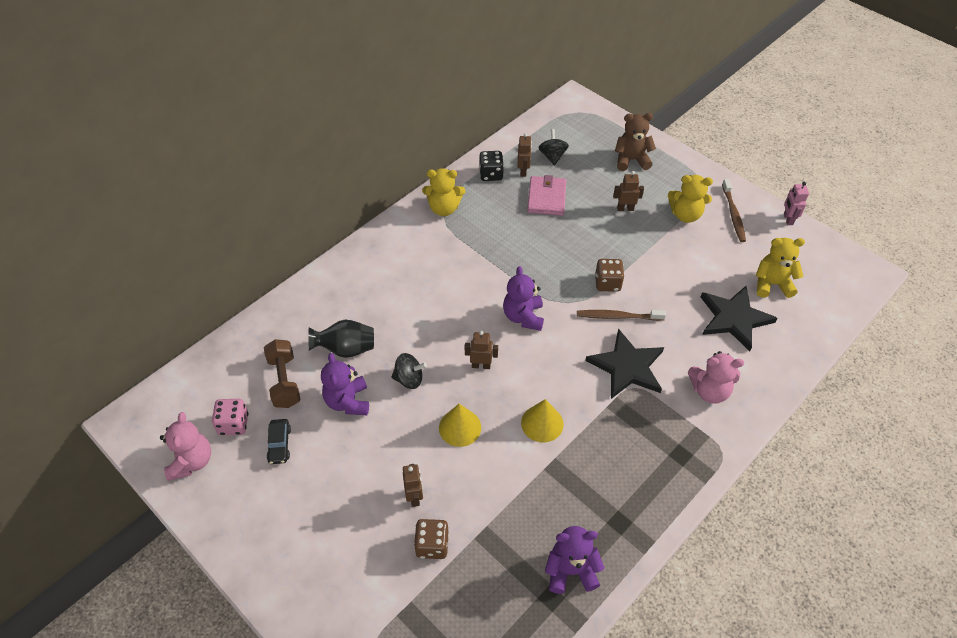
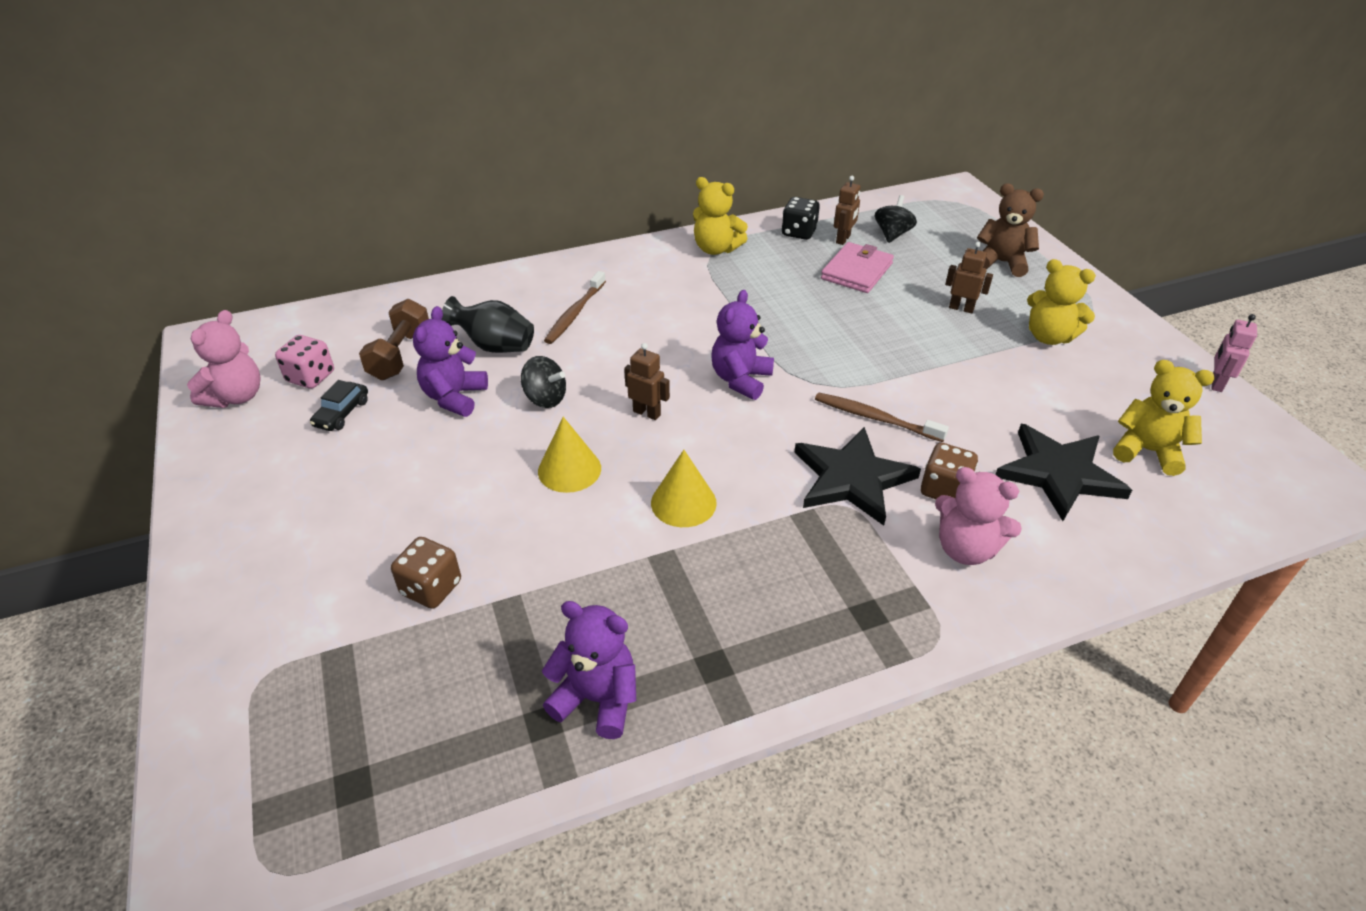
camera: 25 degrees right, 10 degrees down
(415, 497) = (453, 524): brown robot -> none
(607, 283) = (884, 378): brown dice -> brown dice (944, 490)
(733, 215) = (1126, 355): brown toothbrush -> brown toothbrush (574, 314)

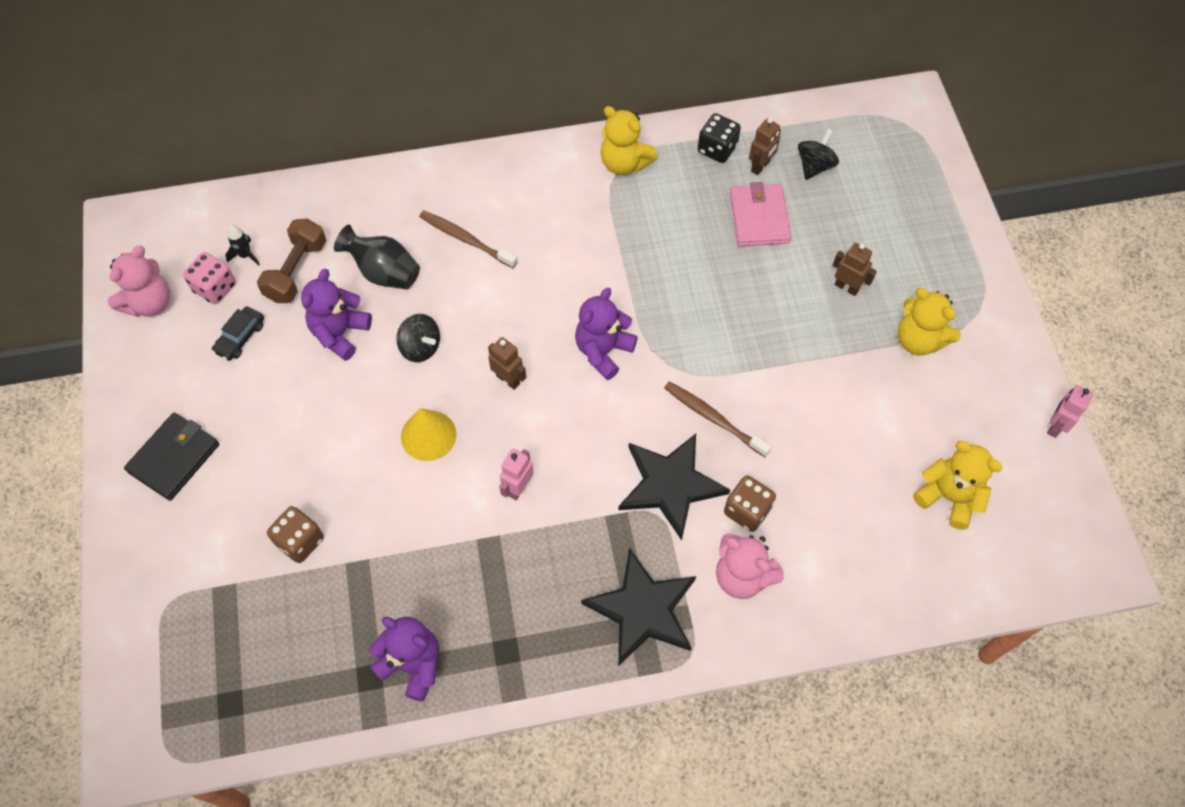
camera: 10 degrees right, 20 degrees up
(267, 527) = (174, 458): none -> black wallet
(343, 349) = (245, 255): none -> black rocket
(574, 314) = (465, 239): brown toothbrush -> brown toothbrush turned 90 degrees clockwise
(683, 502) = (518, 488): yellow cone -> pink robot
(857, 271) = (759, 217): pink wallet -> pink wallet turned 45 degrees counterclockwise
(1001, 263) = (914, 226): brown teddy bear -> none
(1059, 474) = (856, 509): black star -> black star (643, 610)

